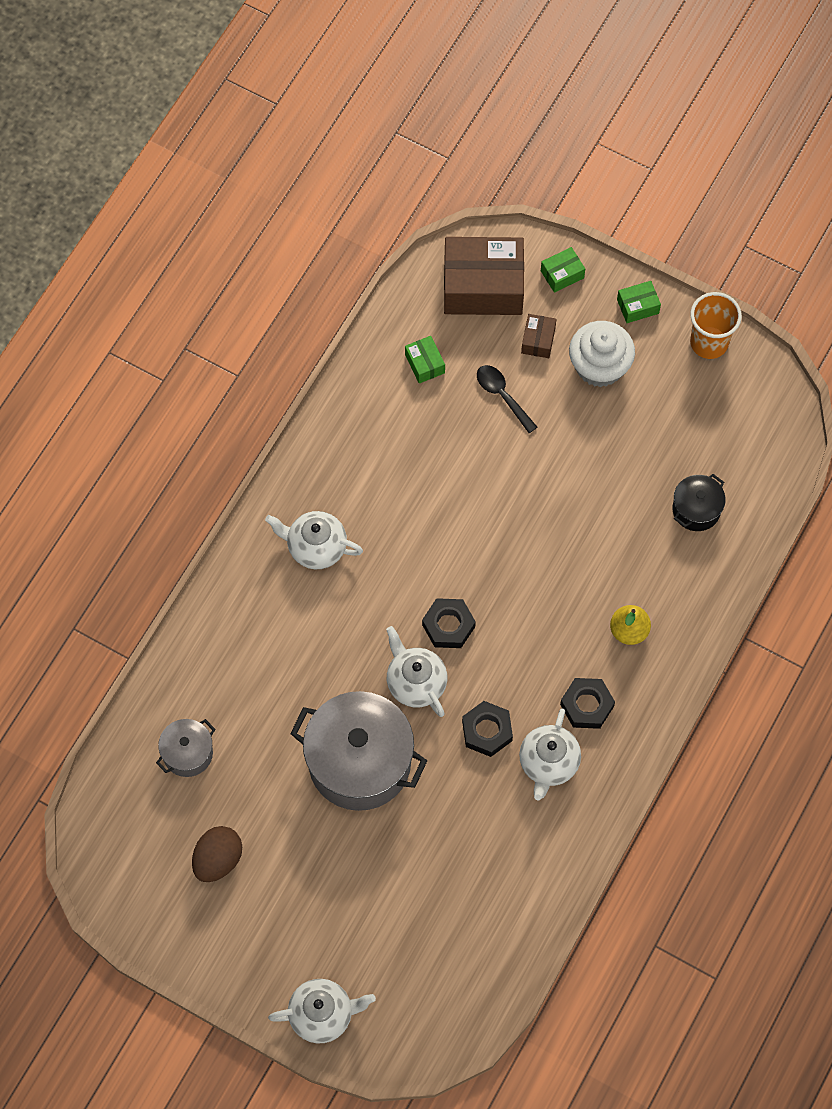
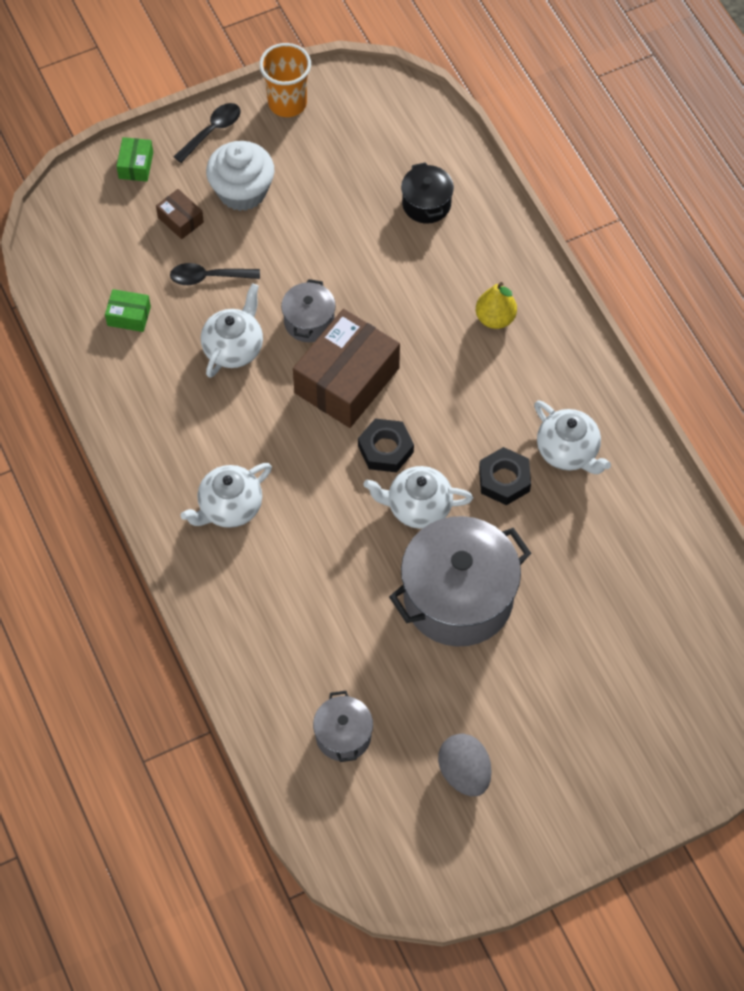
camera: 55 degrees left, 5 degrees down
(218, 860) = (464, 773): brown egg -> grey egg
(322, 1015) = (671, 774): white teapot -> white teapot (234, 347)
(483, 286) = (95, 228): brown box -> brown box (346, 380)
(519, 495) = (309, 321): none -> grey pot
(587, 705) = (538, 390): black nut -> none
(638, 306) = (212, 131): green box -> black spoon

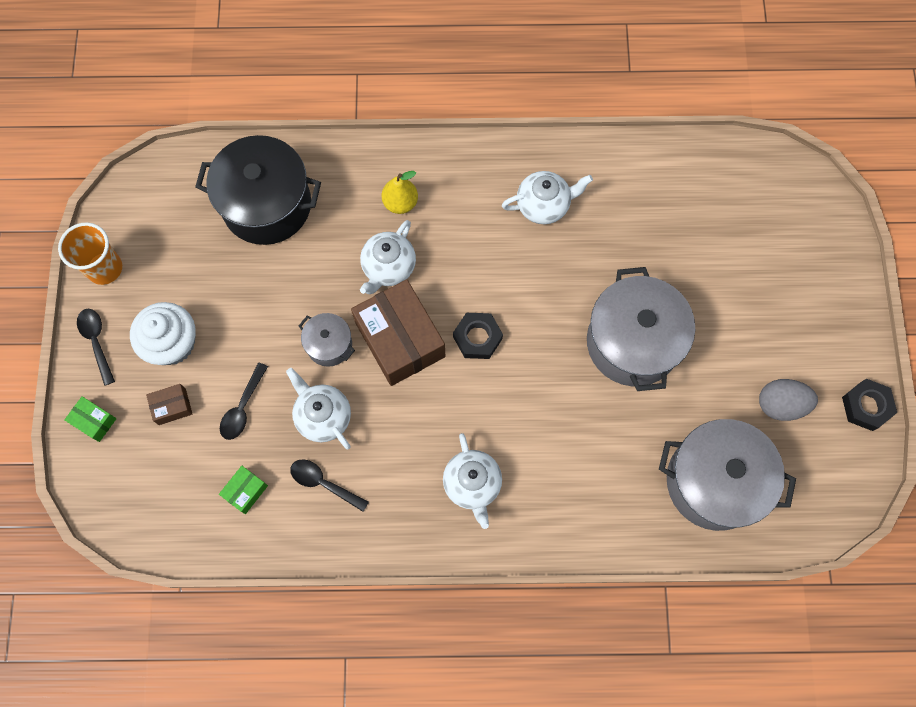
camera: 65 degrees left, 10 degrees up
(168, 377) = (323, 483): none -> black spoon
(343, 735) = (714, 482): grey pot -> grey pot, size x2.03
(418, 507) = (540, 336): white teapot -> white teapot (388, 267)
(426, 204) = (267, 205): black pot -> black pot, size x2.03
(504, 479) = (546, 262): black nut -> black nut (866, 406)

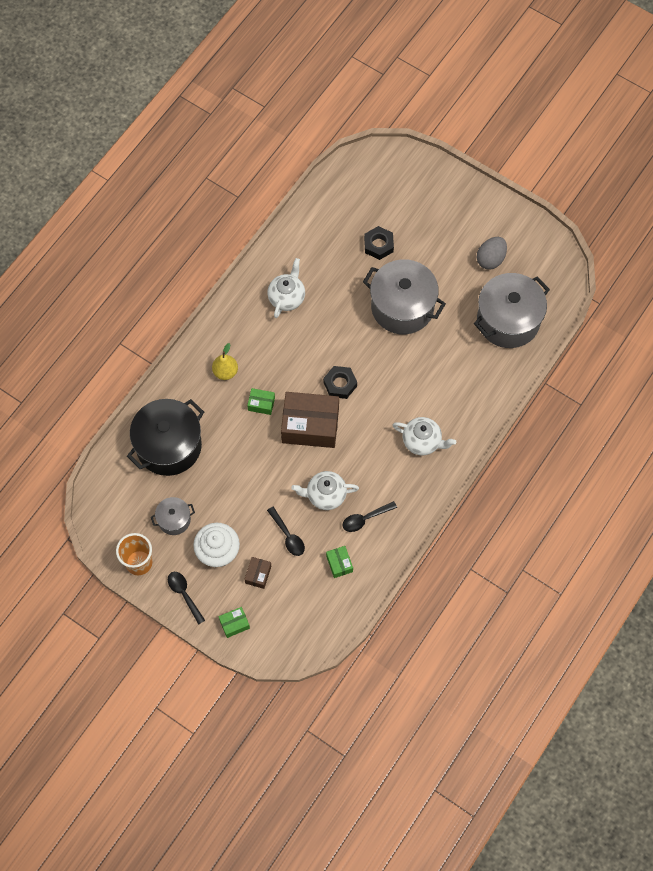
camera: 55 degrees left, 5 degrees down
(96, 342) = (184, 594): black spoon -> black spoon turned 45 degrees clockwise
(329, 345) = (284, 465): grey pot -> grey pot (174, 520)
(388, 267) = (261, 404): white teapot -> green box
(866, 406) = (521, 220): black nut -> black nut (378, 245)

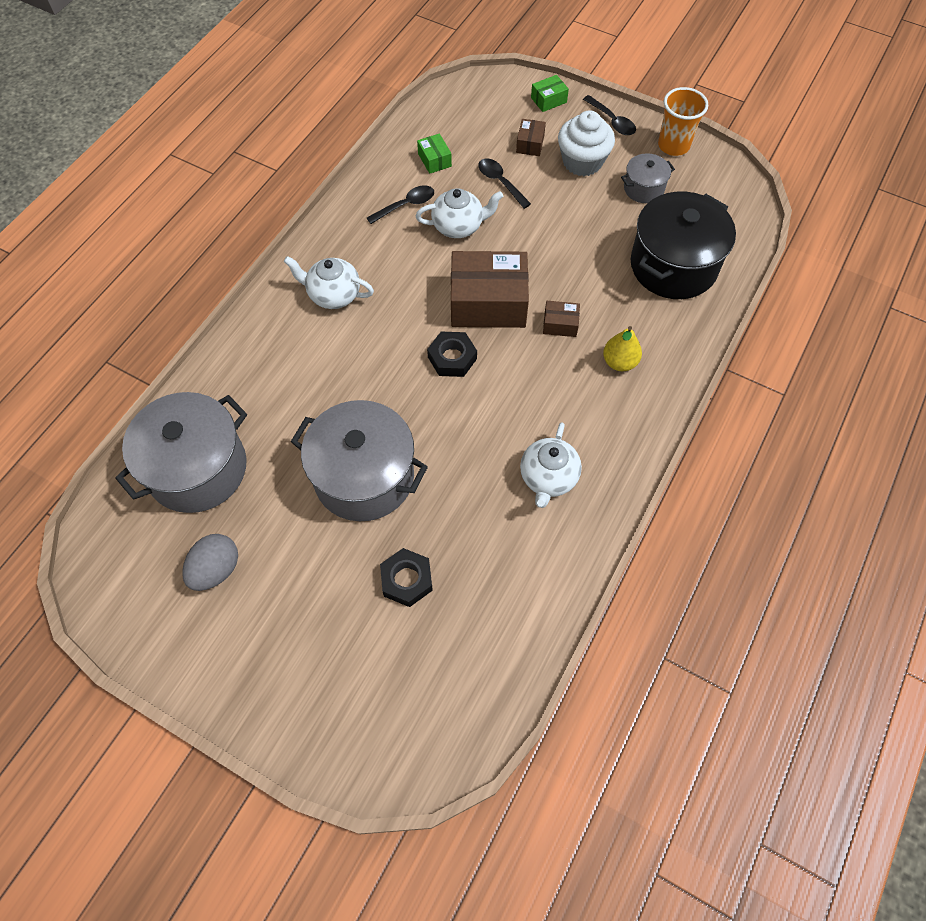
camera: 175 degrees right, 5 degrees down
(261, 404) = (560, 324): green box -> brown box

